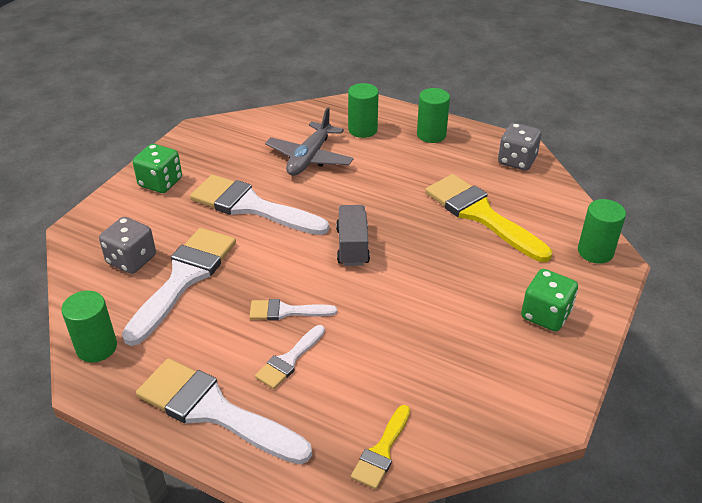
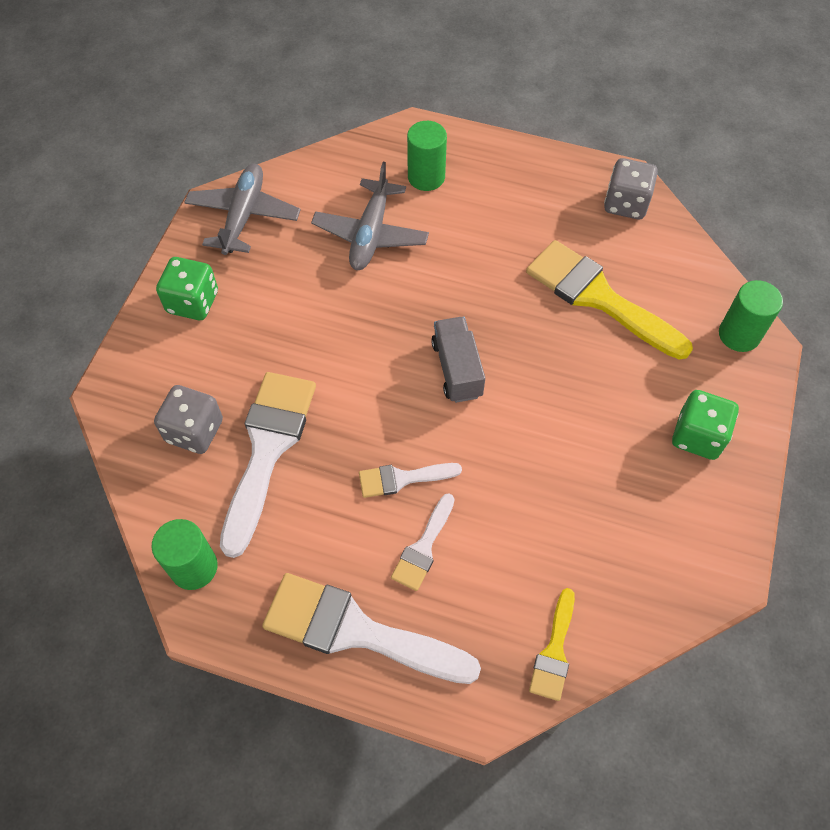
camera: 10 degrees left, 20 degrees up
(217, 138) = (243, 216): none -> grey plane
(251, 206) = (318, 324): white brush -> none
(431, 135) = (513, 174): green cylinder -> none

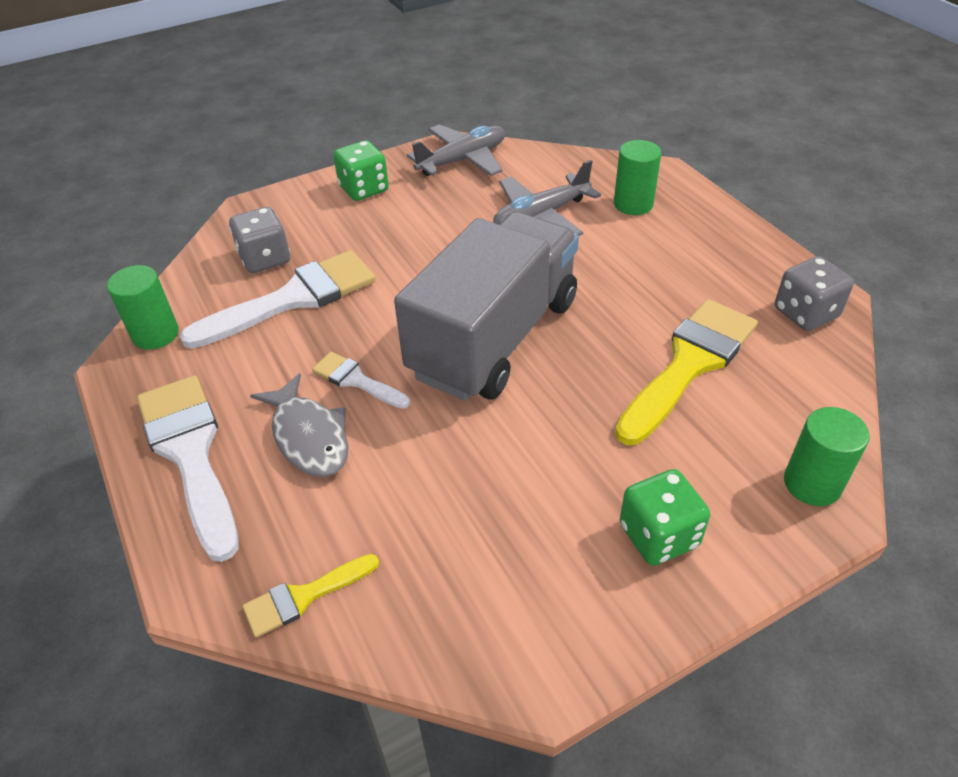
camera: 45 degrees right, 15 degrees down
(423, 547) = (309, 436): white brush -> grey fish
(457, 369) = (495, 338): grey truck -> grey truck, size x2.23
(598, 297) = (689, 364): yellow brush -> yellow brush turned 45 degrees clockwise

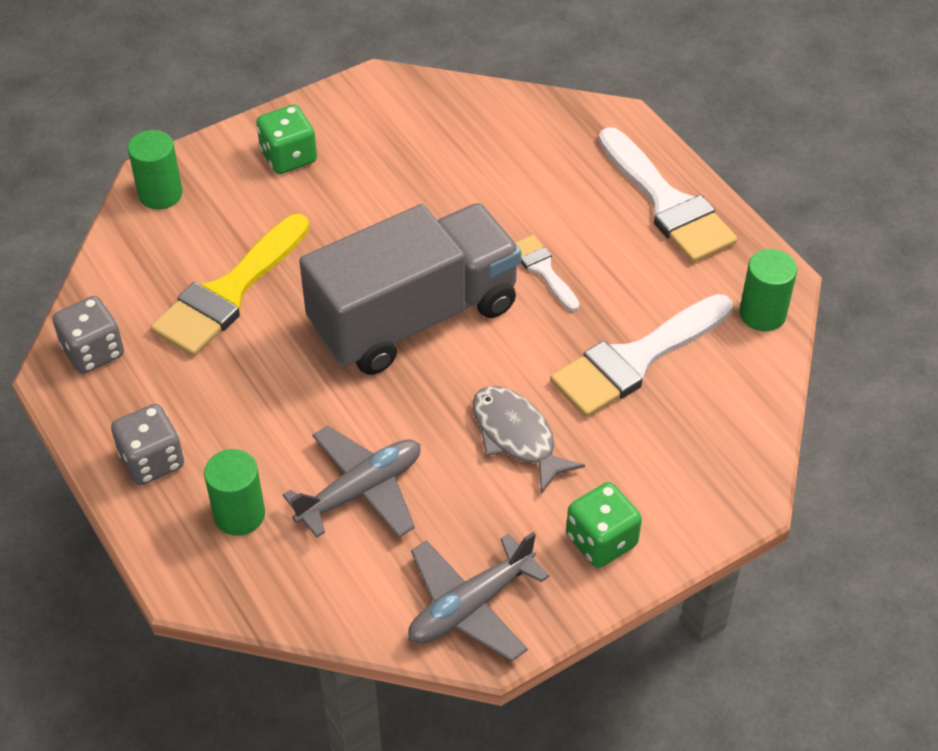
camera: 175 degrees right, 5 degrees up
(265, 259) = (689, 415): grey dice -> grey dice (152, 461)
(304, 596) = (540, 115): yellow brush -> none
(309, 436) = (571, 219): grey fish -> grey fish (516, 436)
(356, 380) = (543, 270): white brush -> white brush turned 150 degrees counterclockwise
(495, 338) = (414, 317): grey truck -> grey truck turned 150 degrees counterclockwise

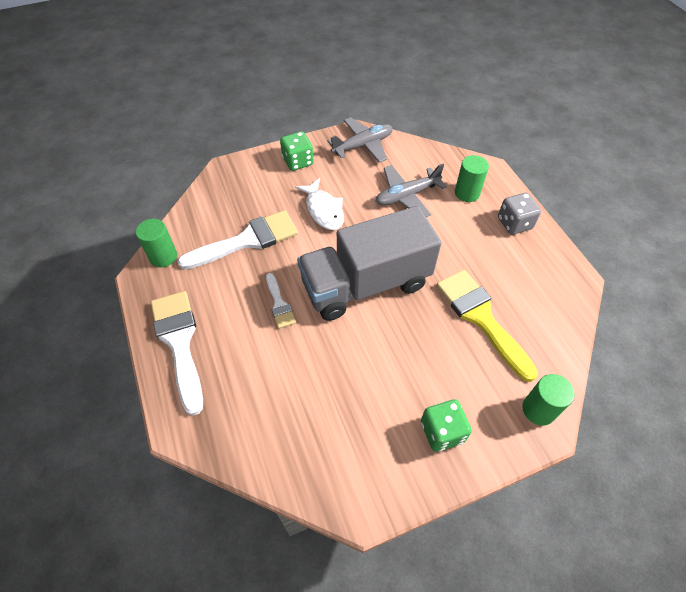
camera: 170 degrees left, 5 degrees up
(93, 351) = (560, 289): grey dice -> none
(228, 292) = (481, 318): yellow brush -> yellow brush turned 75 degrees counterclockwise
(516, 436) = (323, 210): grey fish -> white fish

